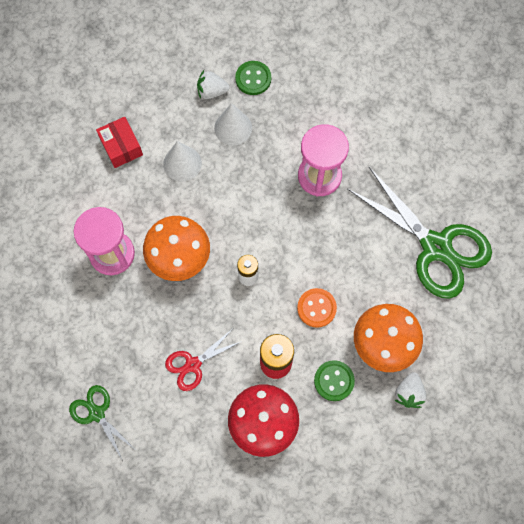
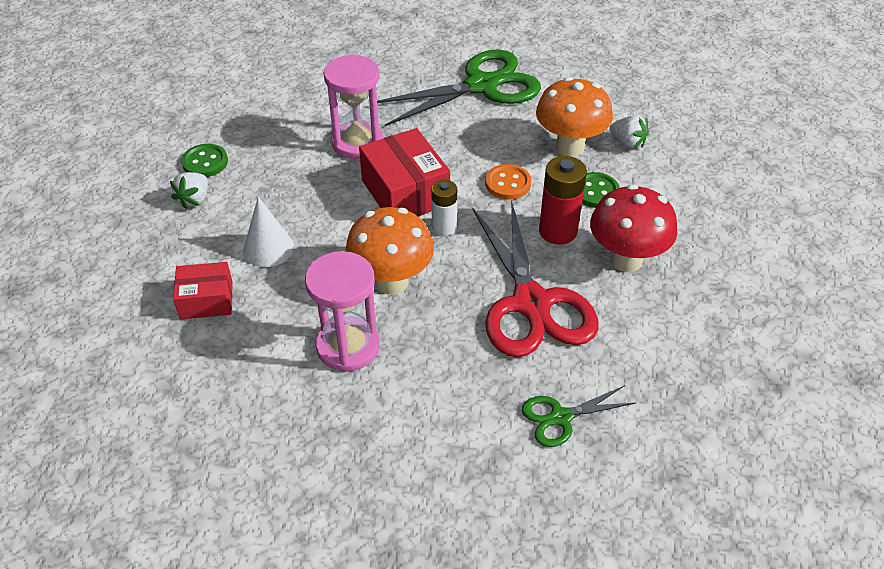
camera: 70 degrees left, 25 degrees down
(193, 364) = (531, 303): red scissors -> red scissors, size x2.05
(233, 128) = (253, 193): white cone -> none
(275, 234) = (405, 192): none -> red box

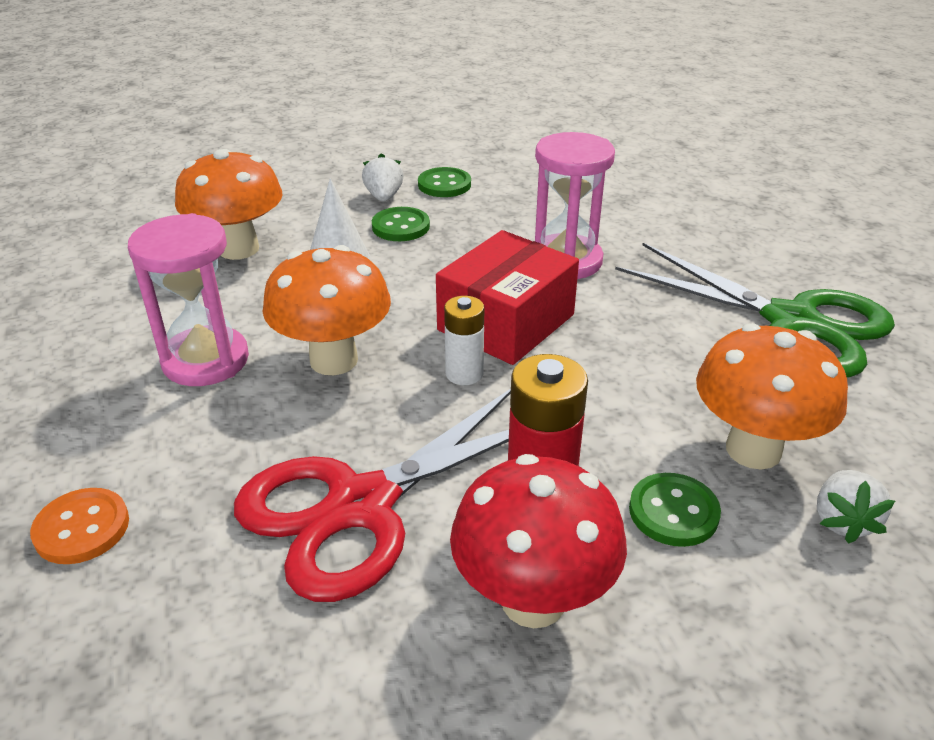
camera: 65 degrees right, 10 degrees down
(194, 199) = (383, 197): white strawberry -> white strawberry turned 90 degrees clockwise
(206, 300) = (238, 249): red box -> orange mushroom
(248, 203) = (400, 226): none -> green button
(508, 183) = (604, 407): orange button -> orange button (82, 528)
(560, 417) = (128, 609): green scissors -> none

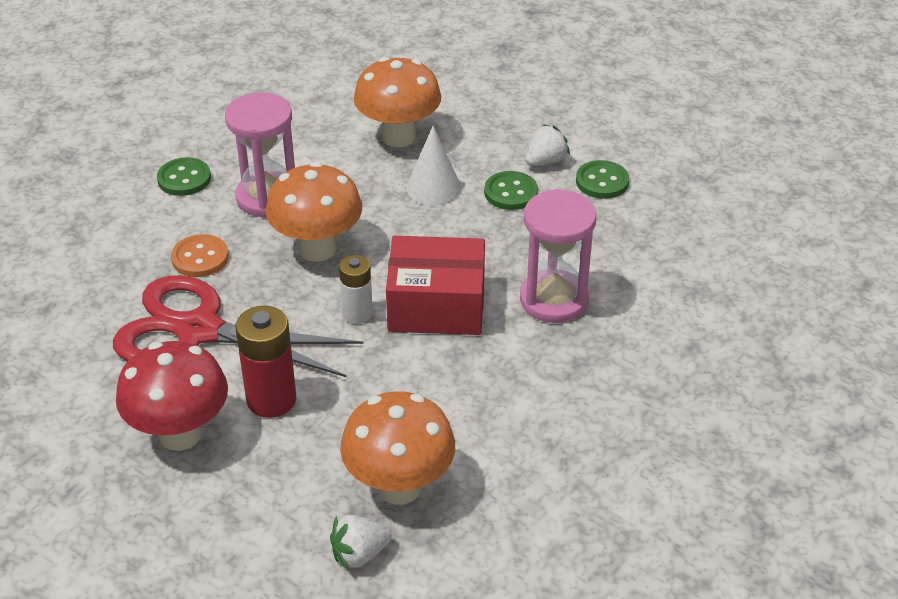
camera: 55 degrees right, 5 degrees up
(82, 528) = (102, 240): orange button -> orange button (200, 258)
(673, 512) = (301, 467): green button -> green button (184, 179)
(791, 322) = (593, 461): green scissors -> none

